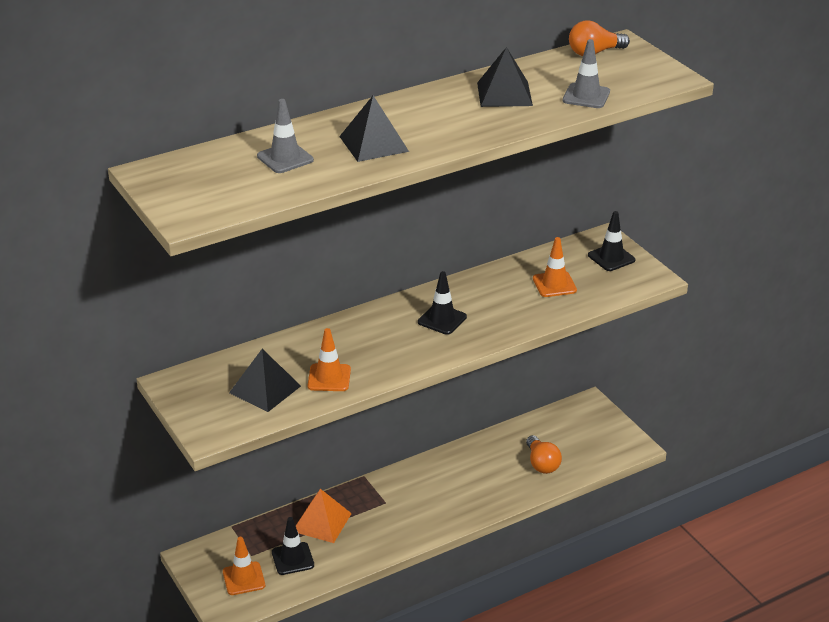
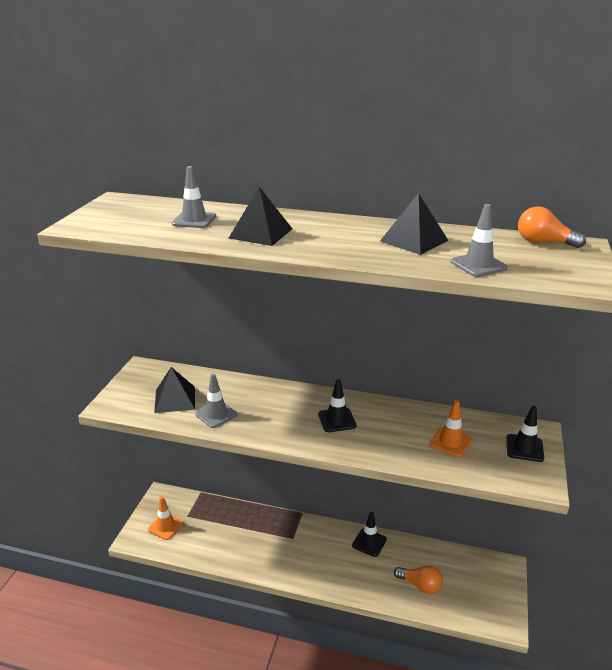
camera: 45 degrees right, 5 degrees down
(292, 559) = (202, 534): black traffic cone -> black traffic cone (369, 542)
(322, 522) = (244, 524): orange pyramid -> none
(329, 378) = (216, 414): orange traffic cone -> grey traffic cone
(542, 463) = (420, 585): orange light bulb -> orange light bulb turned 90 degrees counterclockwise

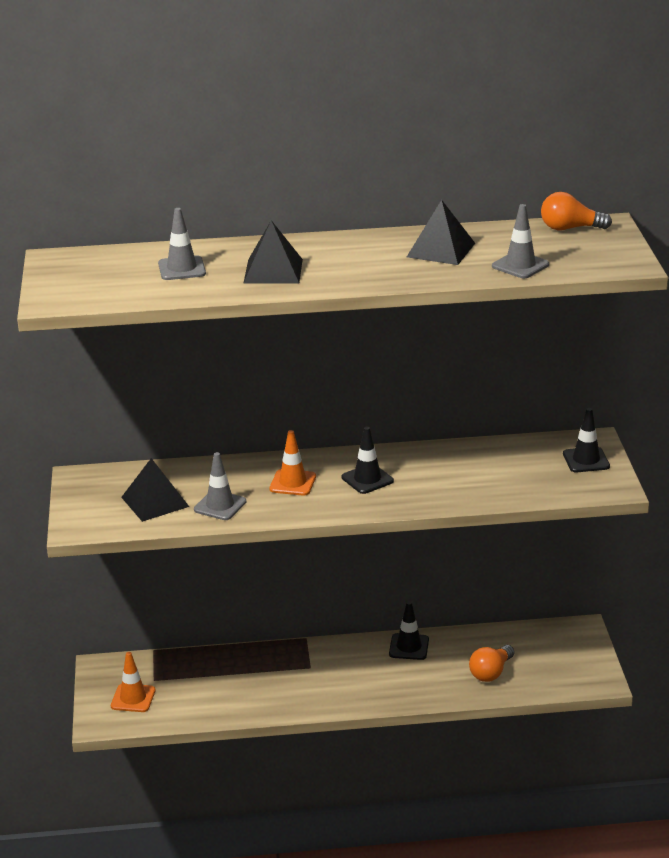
camera: 20 degrees left, 0 degrees up
(420, 585) = (491, 673): orange light bulb -> orange light bulb turned 120 degrees clockwise
(450, 442) = (505, 472): orange traffic cone -> orange traffic cone (292, 483)

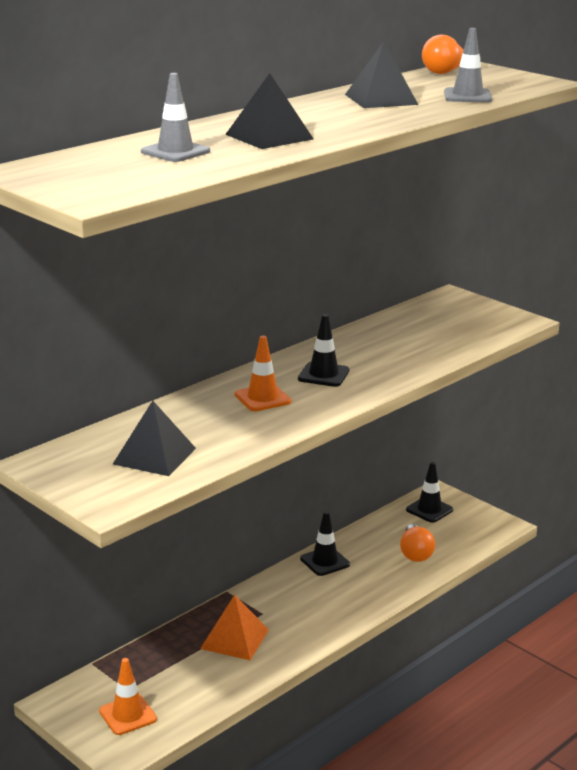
camera: 40 degrees left, 5 degrees down
(220, 506) = (225, 437): grey traffic cone -> none
(266, 677) = (234, 639): none -> orange pyramid
(586, 460) = (469, 309): black traffic cone -> black traffic cone (429, 510)

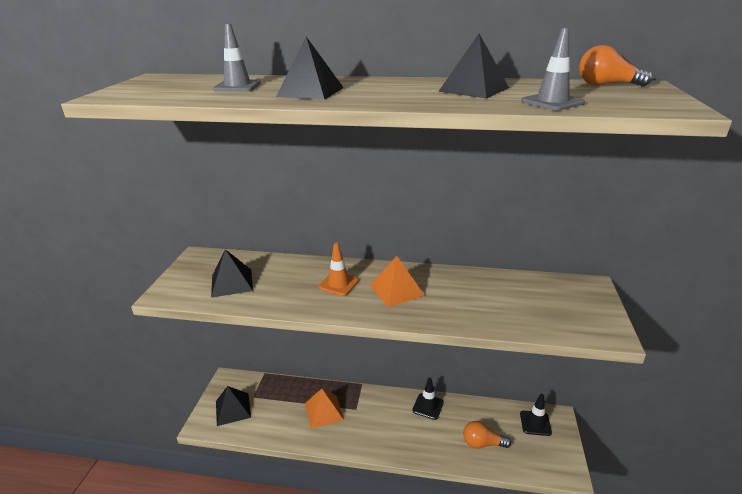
camera: 55 degrees right, 5 degrees up
(128, 715) = (233, 409): orange traffic cone -> black pyramid
(323, 375) = (396, 290): black traffic cone -> orange pyramid
(415, 553) = (482, 443): orange light bulb -> orange light bulb turned 45 degrees clockwise

